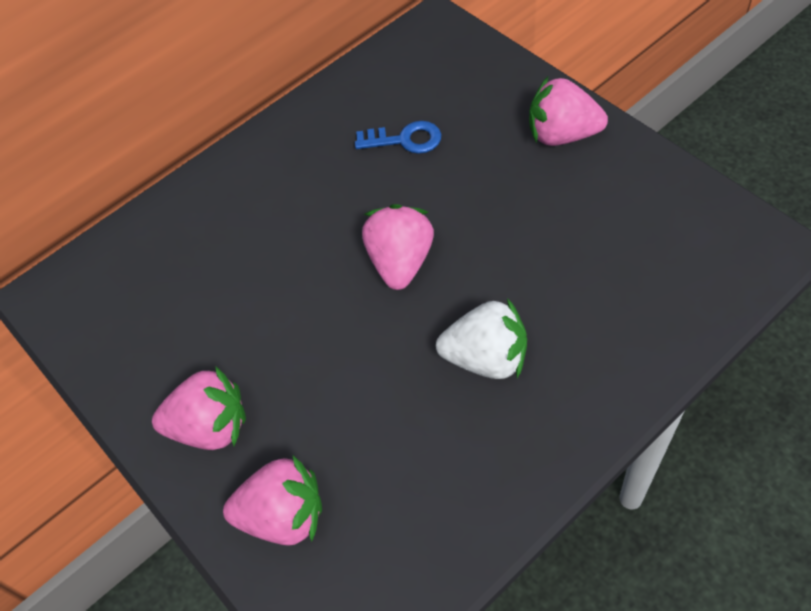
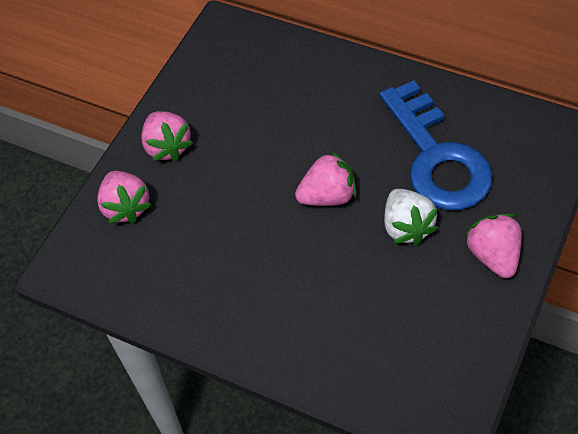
camera: 65 degrees right, 0 degrees up
(405, 140) = (437, 157): blue key -> blue key, size x2.40
(486, 358) = (272, 273): white strawberry -> white strawberry (406, 227)

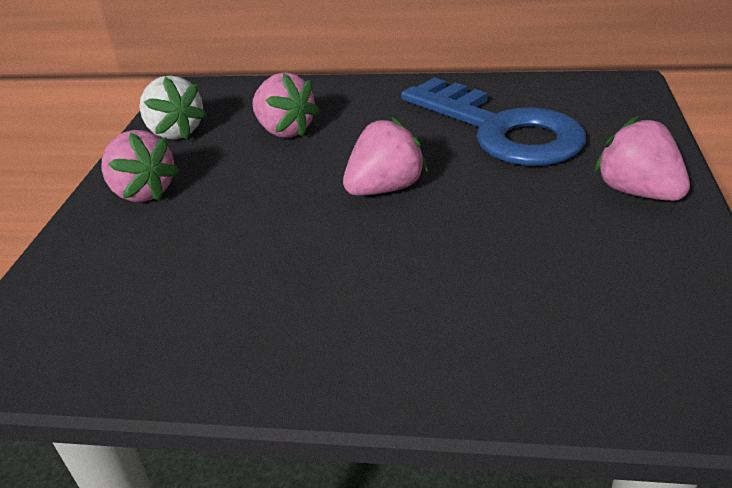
camera: 20 degrees left, 20 degrees down
(126, 207) = (92, 263): pink strawberry -> pink strawberry (285, 131)
(406, 227) = (507, 192): white strawberry -> white strawberry (175, 132)

